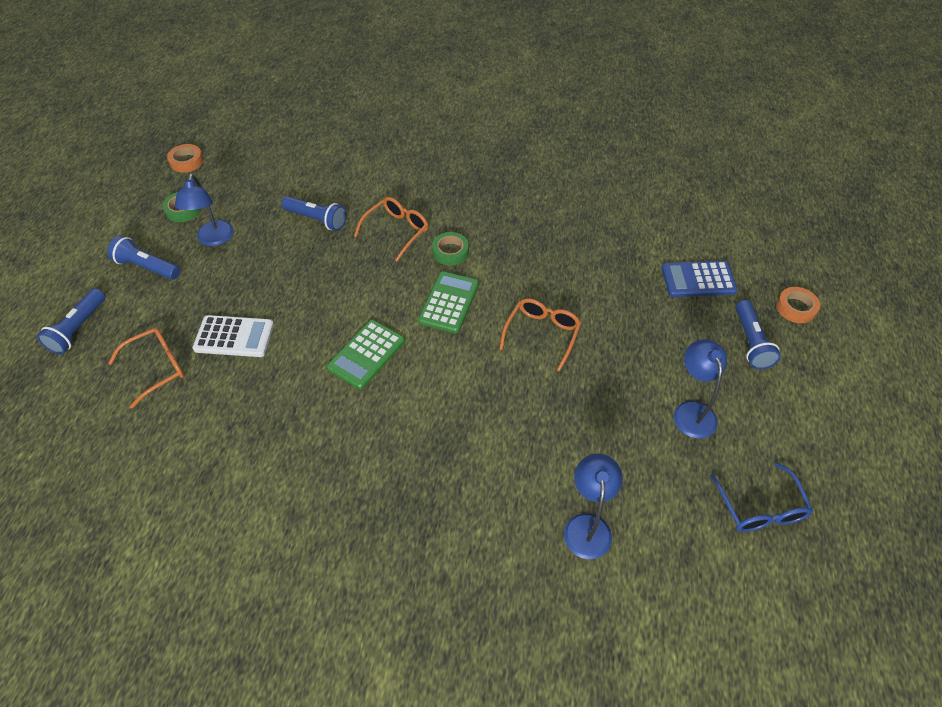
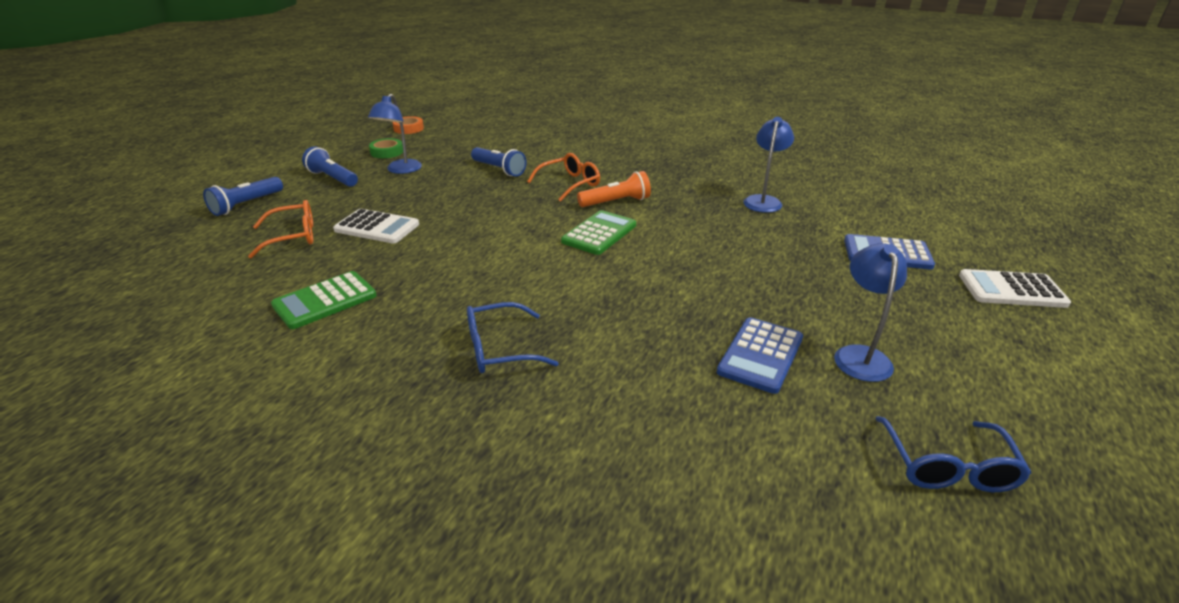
camera: 15 degrees right, 20 degrees down
(366, 354) = (496, 256): green calculator -> green calculator (325, 301)
(414, 470) = (499, 349): none -> blue glasses
(450, 252) = (616, 202): green tape -> orange flashlight
(542, 334) = (691, 268): orange glasses -> none
(587, 525) = (691, 437): blue lamp -> blue lamp (763, 201)
(619, 428) = (760, 355): none -> blue calculator
(751, 342) = (948, 309): blue flashlight -> none
(796, 308) = (1011, 290): orange tape -> white calculator

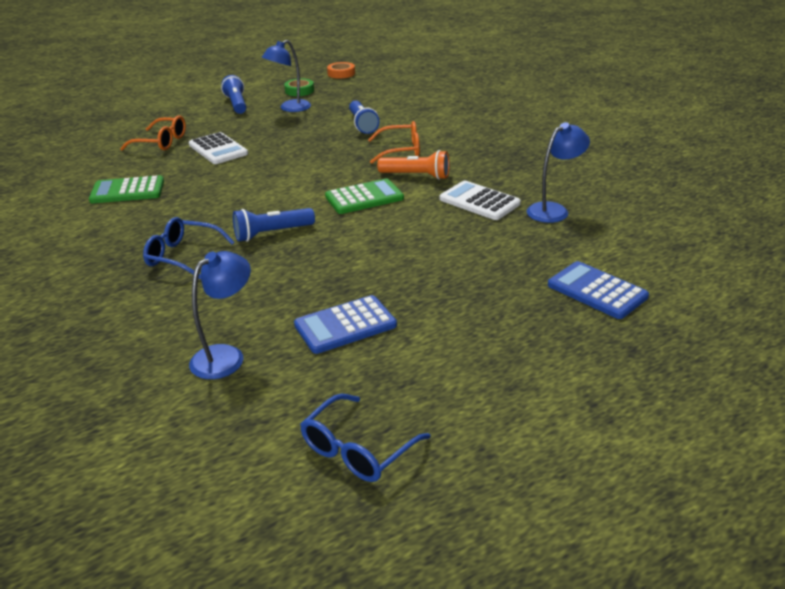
camera: 35 degrees right, 0 degrees up
(246, 205) = (162, 112): blue flashlight -> blue flashlight (272, 233)
(860, 355) = (423, 356): blue lamp -> blue lamp (226, 356)
(1011, 290) = (671, 364): white calculator -> white calculator (479, 201)

